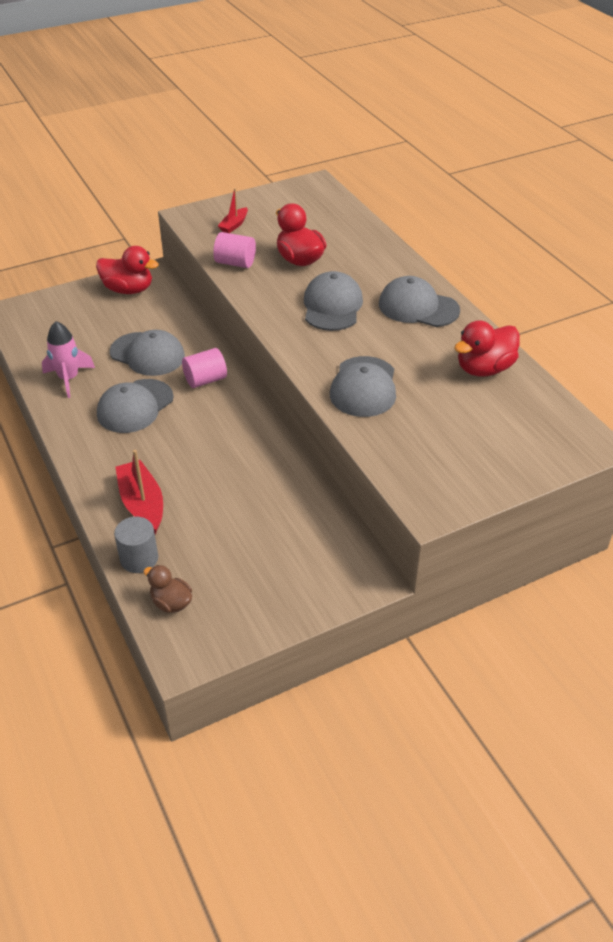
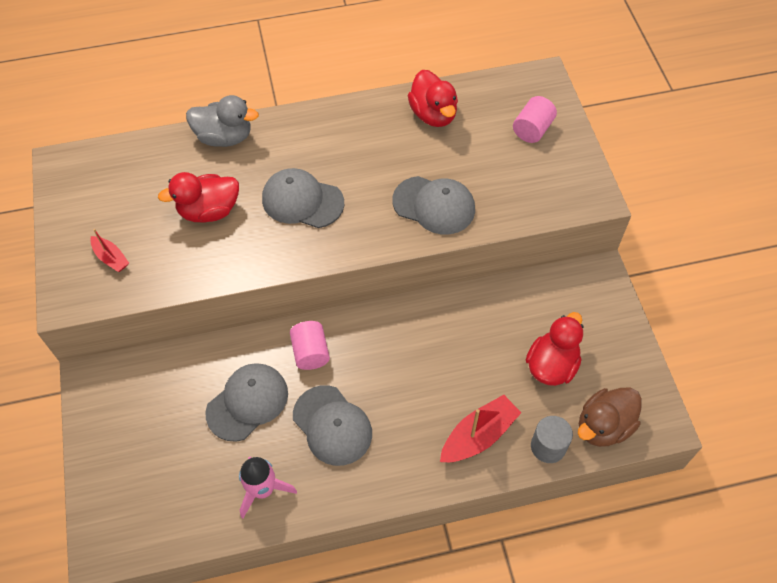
camera: 75 degrees left, 15 degrees up
(128, 290) = (114, 408): red duck -> red duck (551, 365)
(142, 504) = (478, 435): red boat -> red boat turned 150 degrees clockwise
(171, 603) = (603, 426): brown duck -> brown duck, size x1.61
(235, 263) = (189, 270): pink cylinder -> pink cylinder (532, 129)
(384, 251) = (224, 137): none -> grey duck
(418, 307) = (329, 135): grey cap -> none

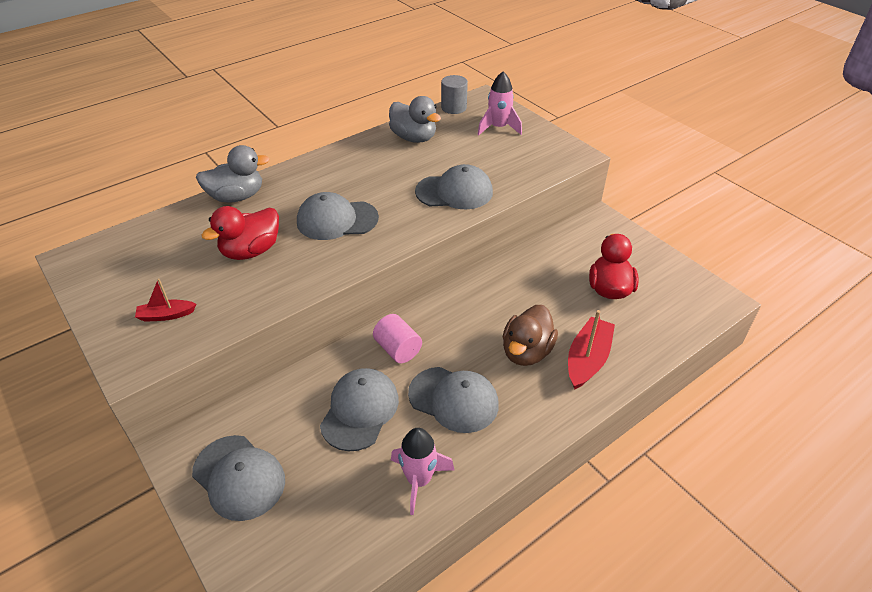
camera: 25 degrees left, 15 degrees down
(111, 258) = (166, 315): red boat -> red boat turned 150 degrees clockwise
(126, 424) = (239, 477): none -> grey cap
(433, 114) = (414, 138): red duck -> grey duck
(532, 129) = (498, 128): pink cylinder -> pink rocket
(548, 446) = (649, 346): grey cylinder -> grey cylinder (453, 108)
(603, 426) = (680, 316): brown duck -> brown duck (526, 352)

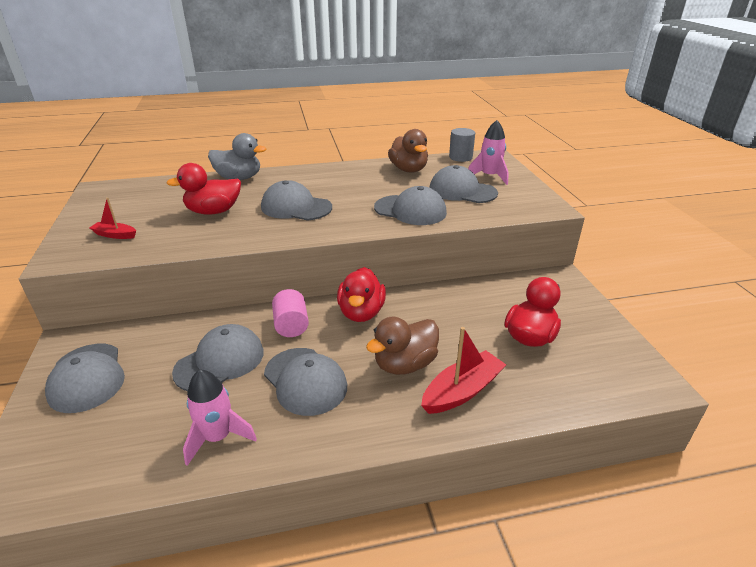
camera: 25 degrees right, 10 degrees down
(414, 138) = (408, 170): grey duck -> brown duck
(453, 313) = (361, 312): none -> red duck
(486, 153) = (462, 191): none -> grey cap

